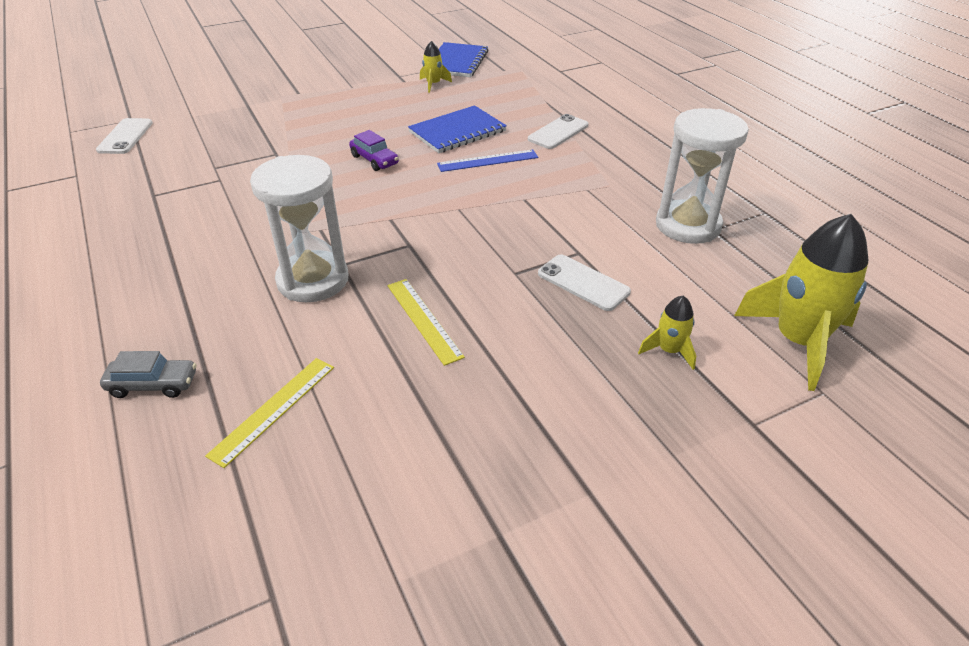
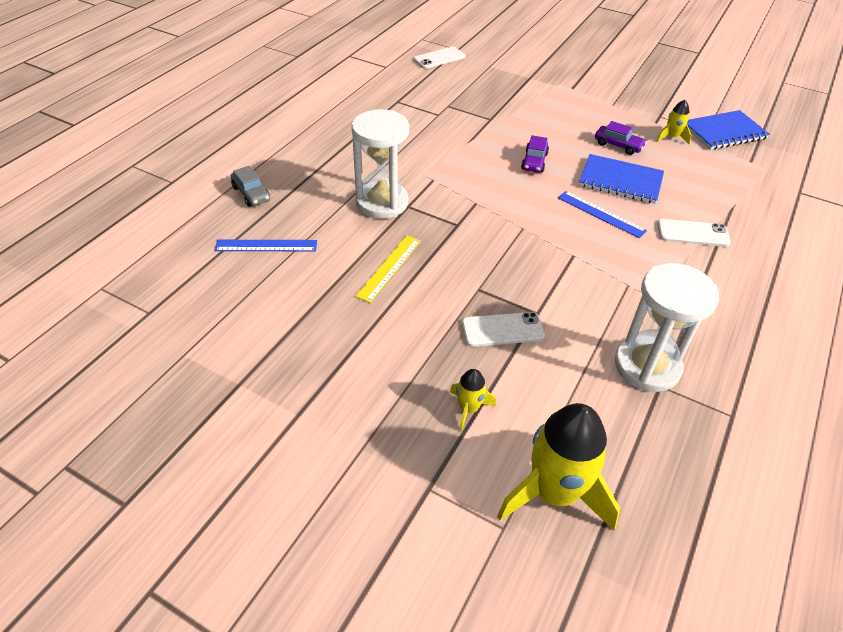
camera: 55 degrees right, 5 degrees up
(274, 409) = (266, 246): yellow ruler -> blue ruler
(410, 111) = (618, 145): none -> purple car
(583, 283) = (502, 330): white phone -> white phone turned 75 degrees clockwise

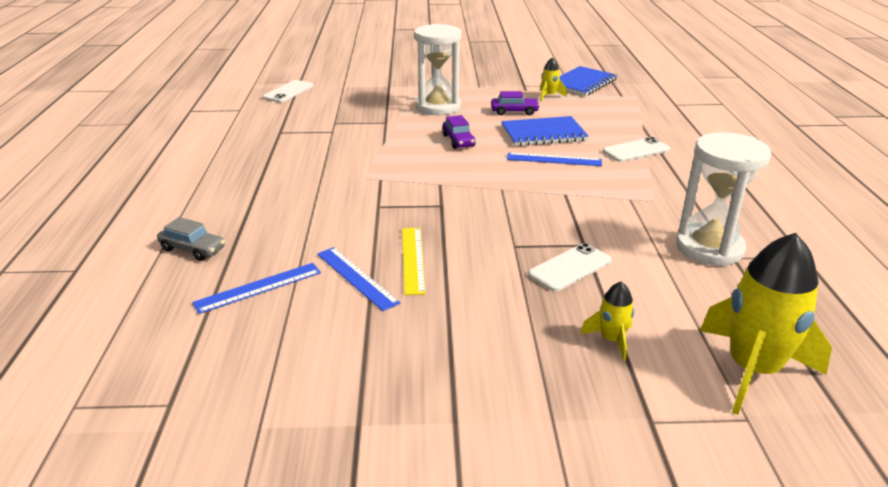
camera: 30 degrees left, 15 degrees down
(336, 266) = (356, 277): none -> blue ruler
(382, 203) = (349, 211): white hourglass -> white hourglass (438, 107)

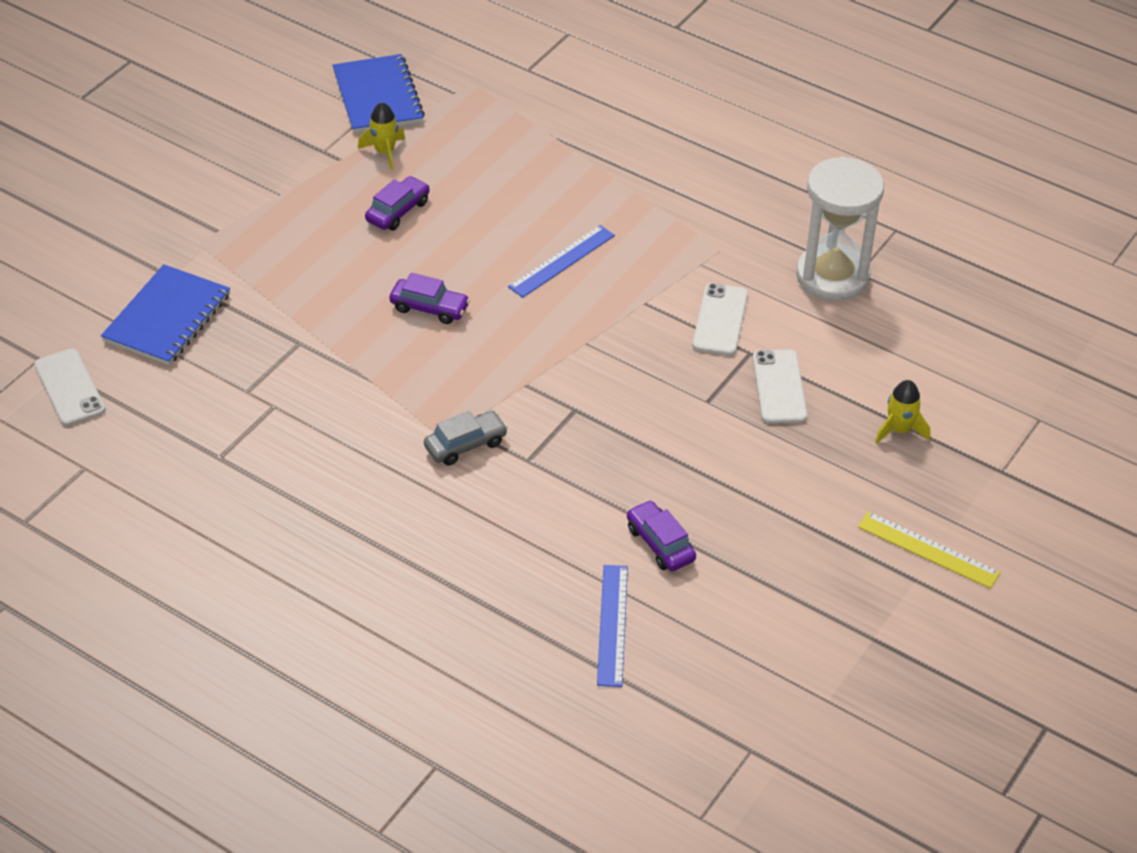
camera: 55 degrees left, 15 degrees up
(193, 249) = (481, 651): grey car -> grey car (465, 445)
(356, 277) = (660, 544): blue ruler -> purple car
(413, 259) = (665, 487): yellow ruler -> yellow ruler (928, 549)
(438, 107) = (305, 269): white hourglass -> none
(543, 133) = (488, 227): blue notebook -> blue notebook (167, 318)
(636, 150) = (607, 185): white phone -> white phone (720, 320)
(753, 370) = (998, 376): yellow rocket -> none

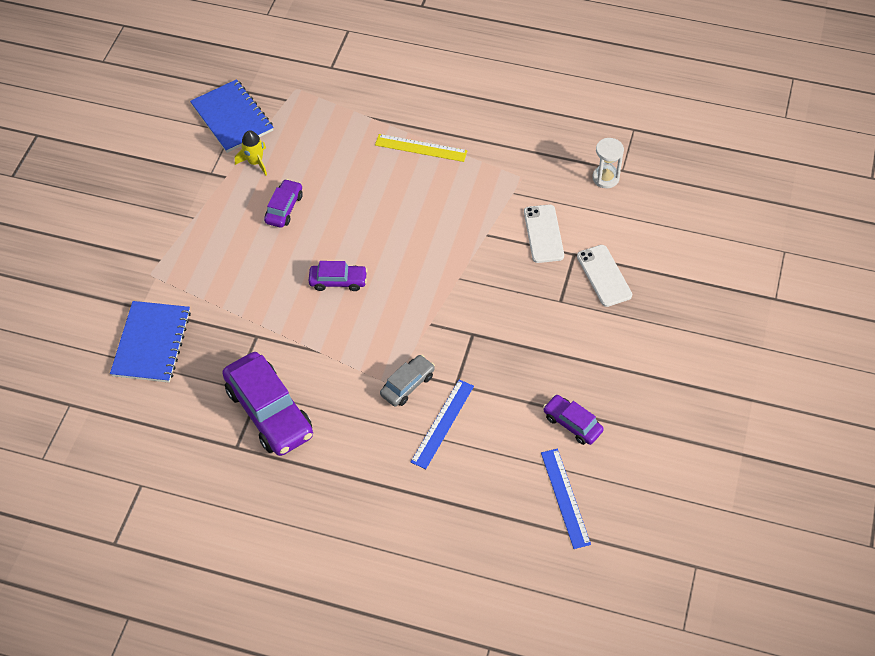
camera: 15 degrees left, 10 degrees up
(69, 388) = (103, 422): white phone -> none
(278, 429) = (269, 412): none -> purple car
(561, 261) = (416, 217): blue ruler -> blue ruler (442, 423)
(832, 276) = (605, 178): white hourglass -> white hourglass, size x0.51
(899, 430) = (696, 286): yellow rocket -> none
(928, 549) = (751, 374): yellow ruler -> yellow ruler (421, 148)

